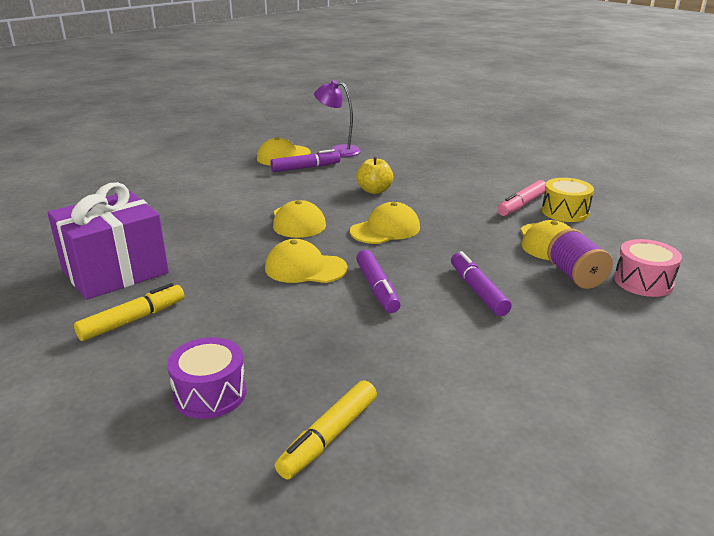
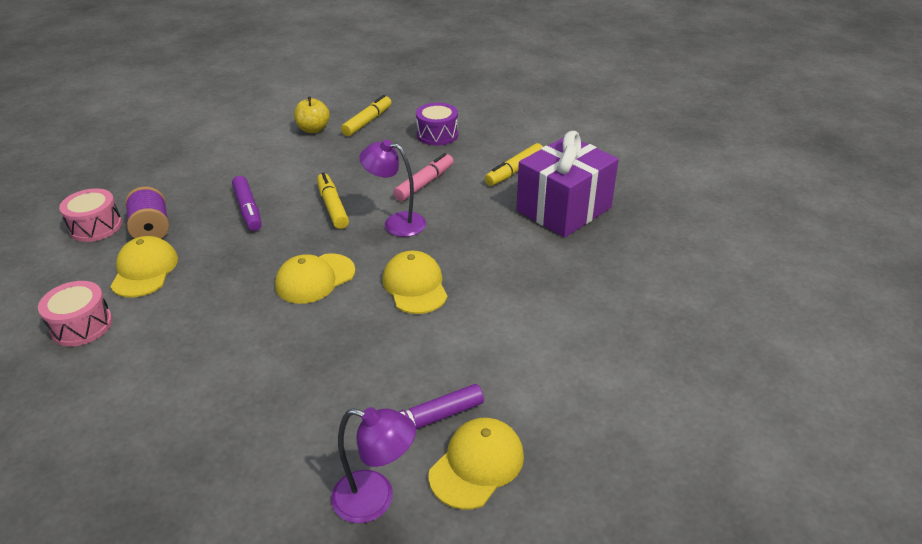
camera: 175 degrees right, 10 degrees up
(305, 268) = (396, 223): yellow cap -> purple lamp
(374, 190) = (319, 358): yellow apple -> yellow apple (313, 129)
(377, 288) = (333, 206): purple marker -> yellow marker
(521, 205) = (127, 337): pink marker -> pink marker (424, 183)
(565, 212) = (82, 326): yellow drum -> pink drum

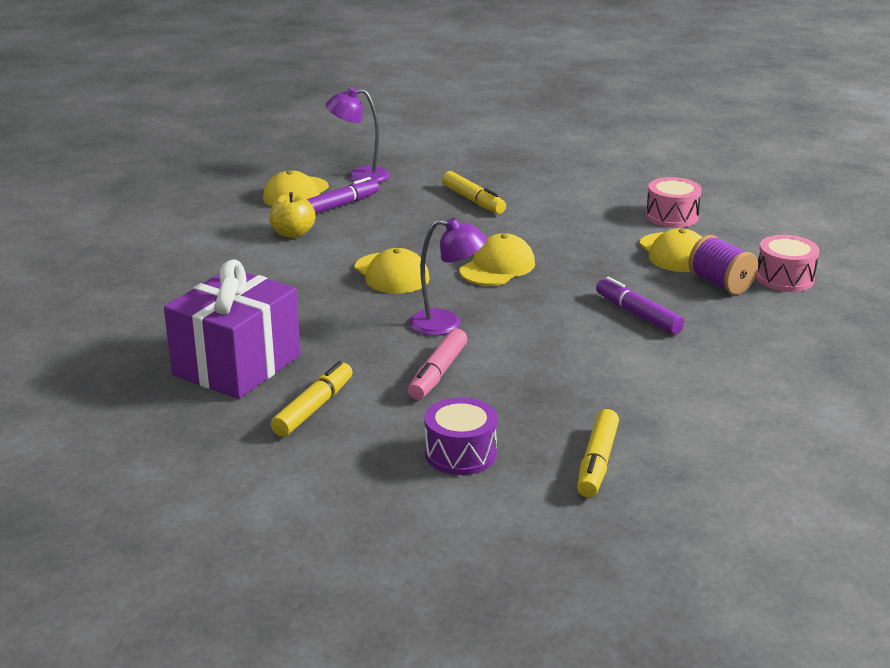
camera: 165 degrees right, 10 degrees down
(313, 129) = (673, 434): yellow apple -> yellow apple (293, 233)
(333, 206) = (538, 330): yellow marker -> yellow marker (473, 200)

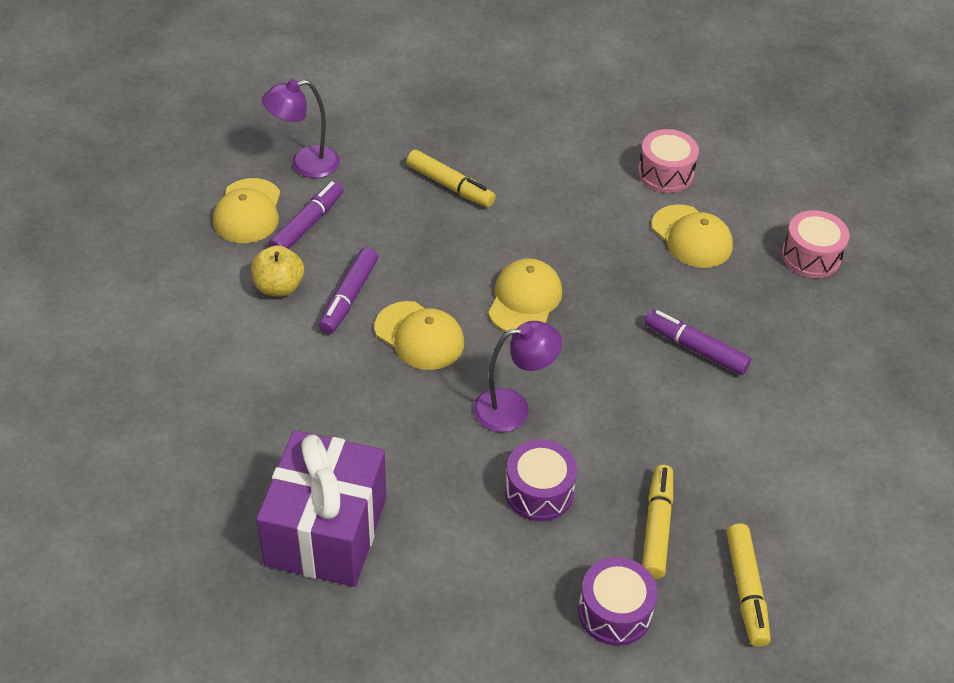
camera: 20 degrees left, 20 degrees up
(314, 408) = (439, 580): yellow marker -> yellow marker (657, 527)
(346, 246) = (348, 297): none -> purple marker
(437, 373) = (539, 492): pink marker -> purple drum
(720, 283) = (754, 279): purple spool -> none

